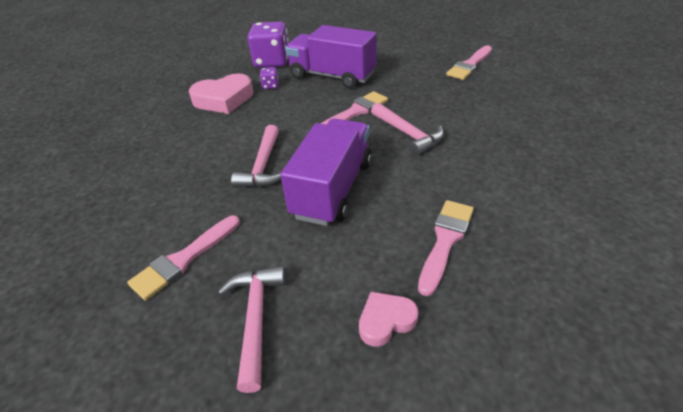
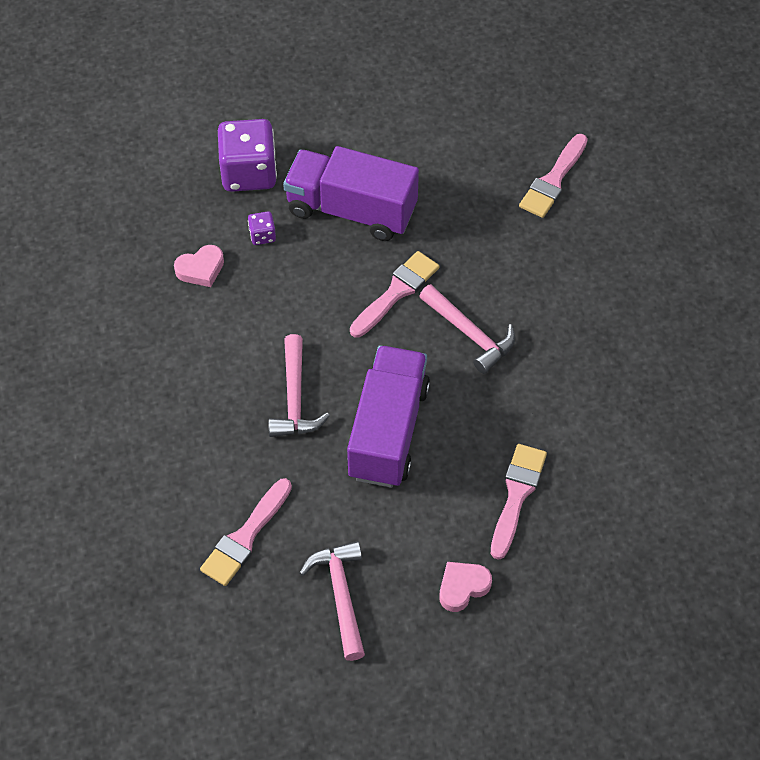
camera: 10 degrees left, 15 degrees up
(224, 99) = (201, 269): pink heart -> pink heart, size x0.57

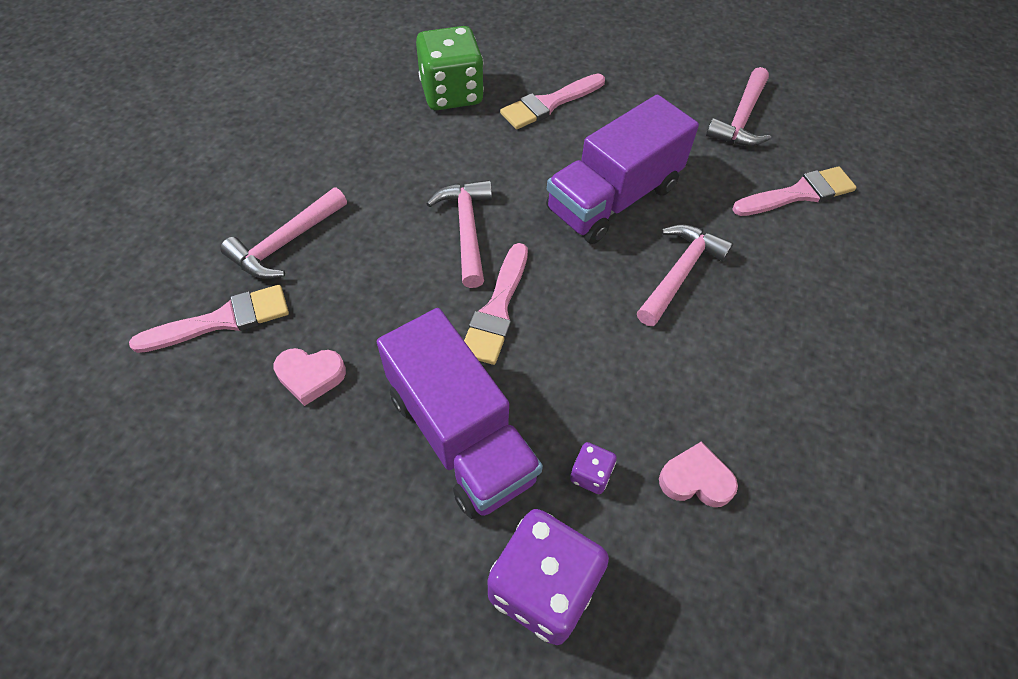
camera: 145 degrees left, 0 degrees up
(396, 292) = (497, 309): pink brush -> pink brush turned 60 degrees counterclockwise
(462, 587) = (642, 78): pink heart -> pink heart (310, 376)
(576, 246) = (286, 242): none -> pink hammer
(605, 449) = (451, 93): none -> green dice

